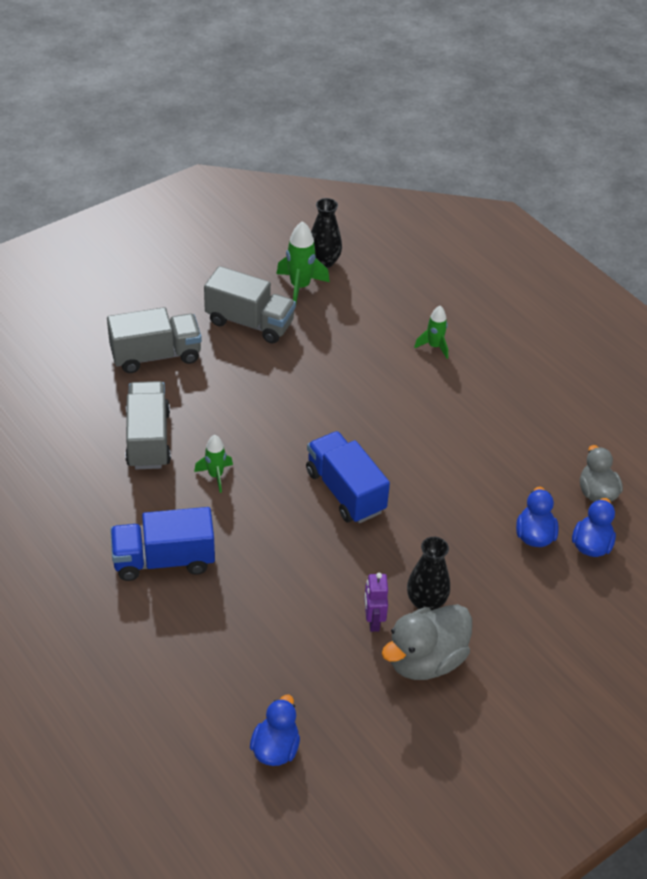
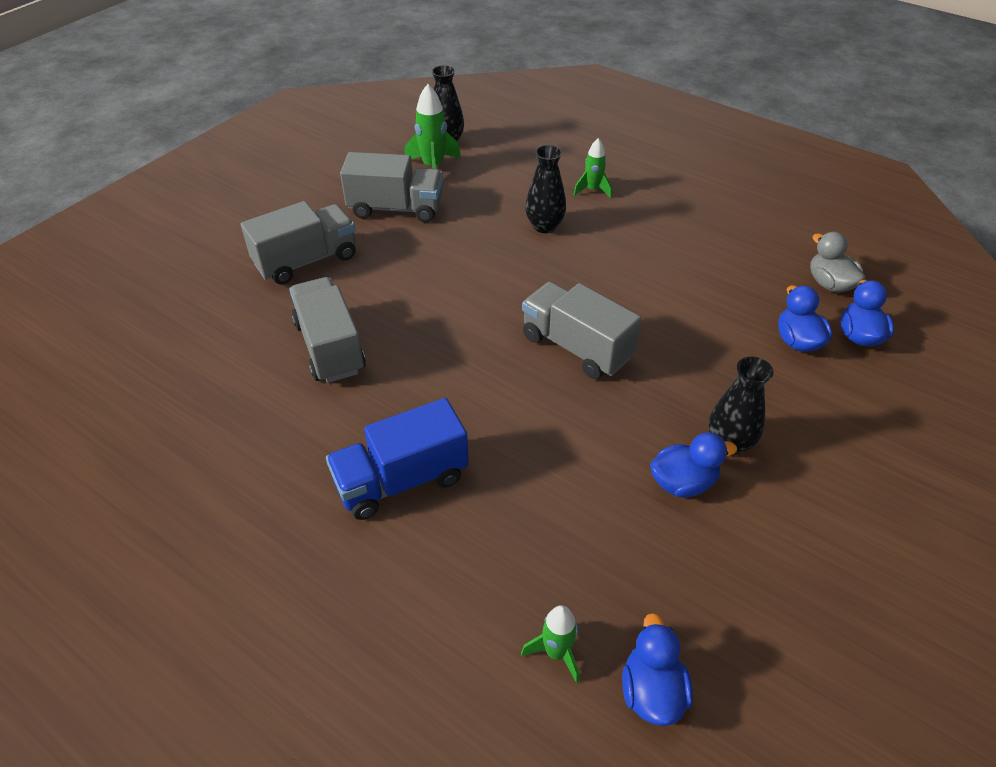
camera: 15 degrees left, 0 degrees up
(215, 475) = (424, 367): green rocket -> green rocket (556, 653)
(345, 491) = (576, 347): blue truck -> grey truck
(372, 372) = (544, 226): none -> black vase
(373, 621) = (683, 483): purple robot -> blue duck
(425, 660) = (767, 512): grey duck -> none

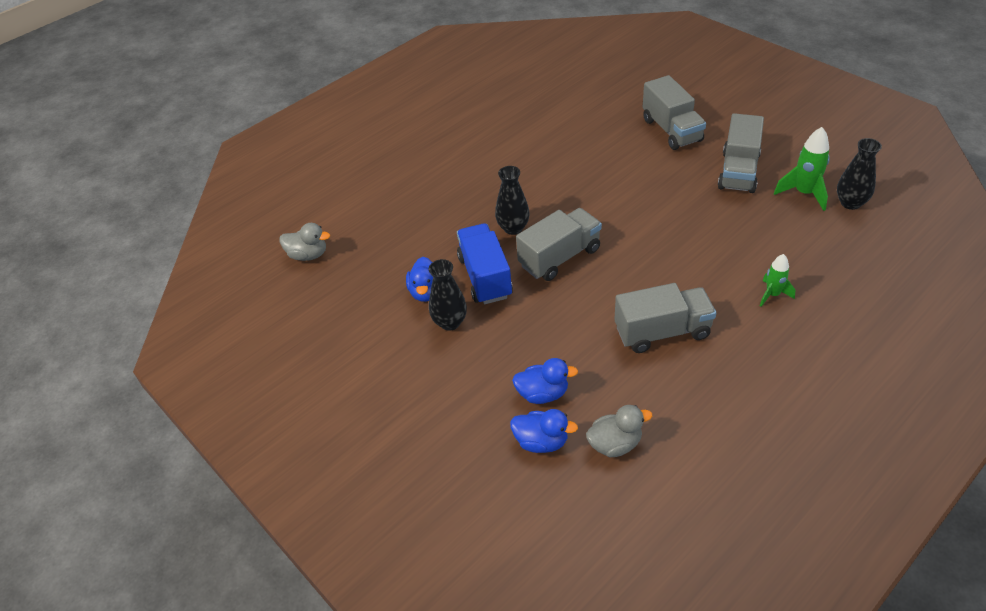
camera: 105 degrees right, 0 degrees up
(330, 347) = (580, 144): grey truck -> grey truck (662, 332)
(401, 480) = (465, 173): blue truck -> blue truck (485, 277)
(544, 226) = (713, 256): black vase -> black vase (513, 228)
(556, 653) = (342, 223): green rocket -> none
(652, 691) = (308, 255): blue duck -> grey duck

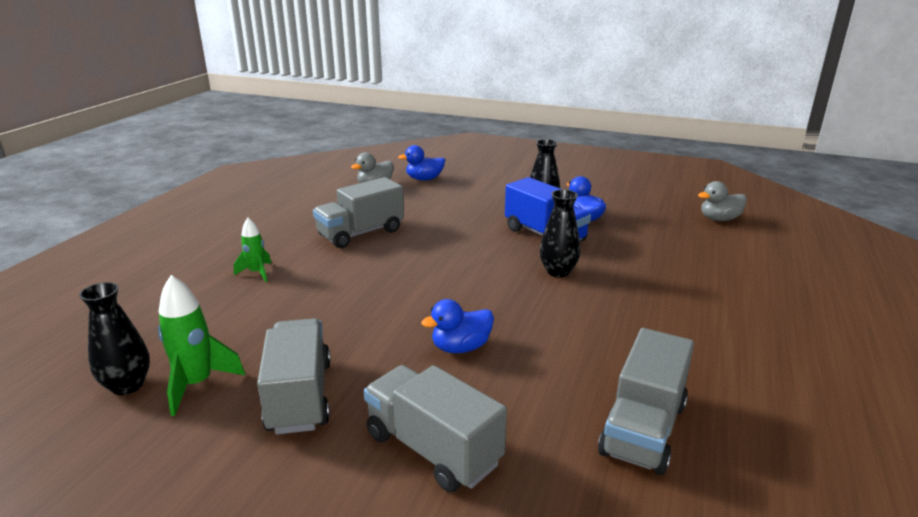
camera: 150 degrees right, 20 degrees down
(543, 394) = (438, 193): blue duck -> blue duck (461, 347)
(560, 257) = (487, 259): grey truck -> grey truck (643, 429)

